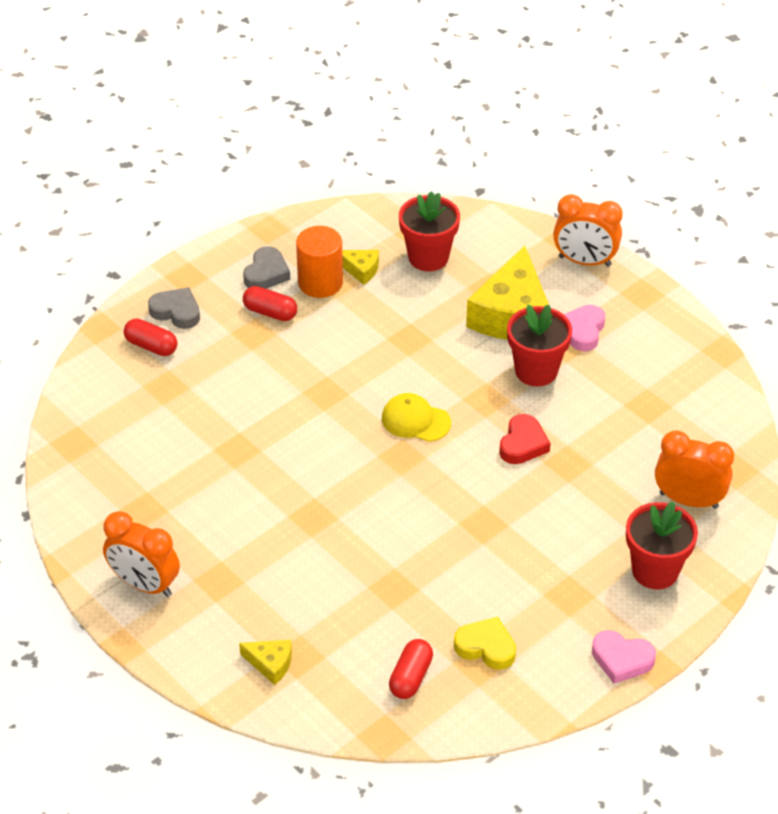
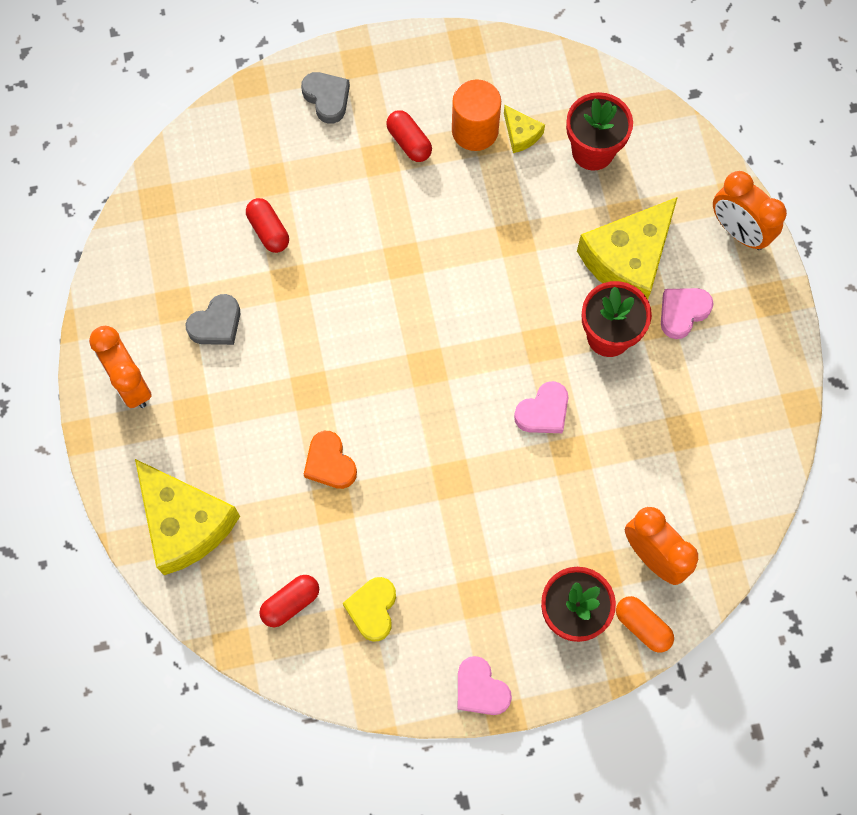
camera: 30 degrees right, 25 degrees up
(151, 346) = (282, 127): red capsule -> red capsule (268, 231)
(266, 273) = (433, 94): grey heart -> grey heart (216, 324)
(270, 664) = (184, 523): yellow cheese -> yellow cheese, size x2.24
(369, 560) = (330, 463): none -> orange heart
(415, 420) = (463, 334): yellow cap -> none
(486, 647) = (372, 609): yellow heart -> yellow heart turned 135 degrees counterclockwise
(523, 444) = (543, 412): red heart -> pink heart
(718, 551) = (642, 626): none -> orange capsule

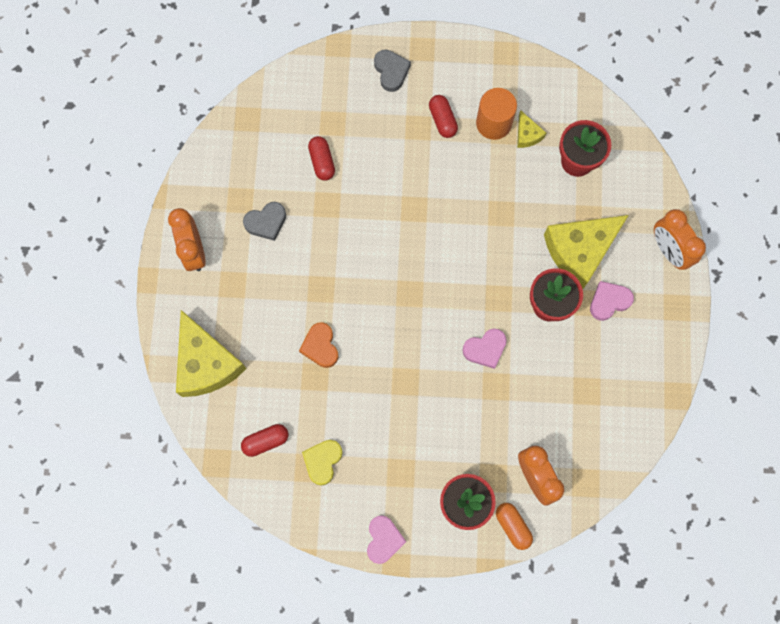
camera: 15 degrees right, 5 degrees up
(480, 689) = (383, 539): pink heart -> pink heart turned 150 degrees counterclockwise

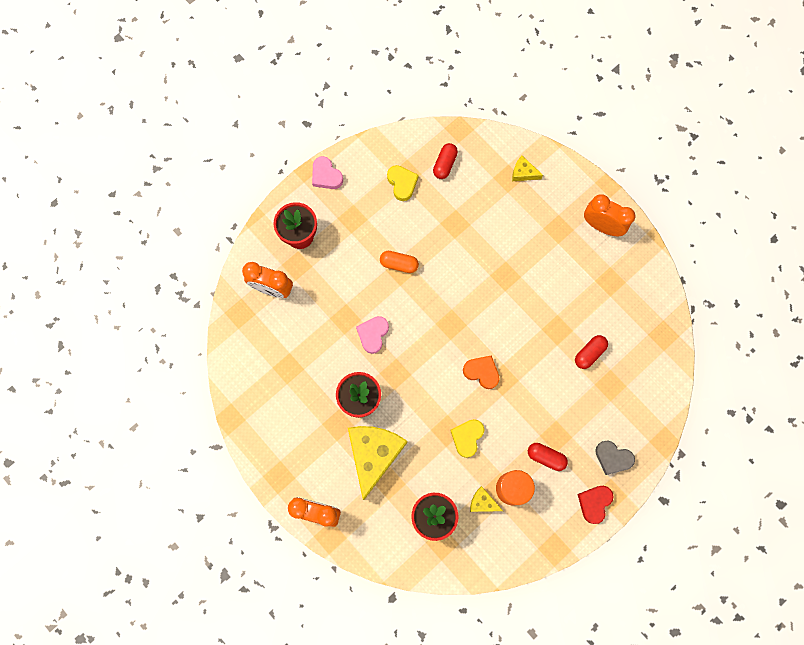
camera: 135 degrees right, 0 degrees up
(206, 363) = (523, 173): yellow cheese -> yellow cheese, size x0.45
(266, 222) = (580, 283): grey heart -> none
(320, 346) = (470, 243): orange heart -> orange heart (482, 372)
(322, 162) = (589, 353): red capsule -> red capsule turned 75 degrees counterclockwise
(441, 55) = (594, 503): none -> red heart
(490, 192) = (467, 437): none -> yellow heart
(513, 526) = (260, 250): orange capsule -> orange capsule (399, 264)
(609, 301) = (325, 438): pink heart -> none

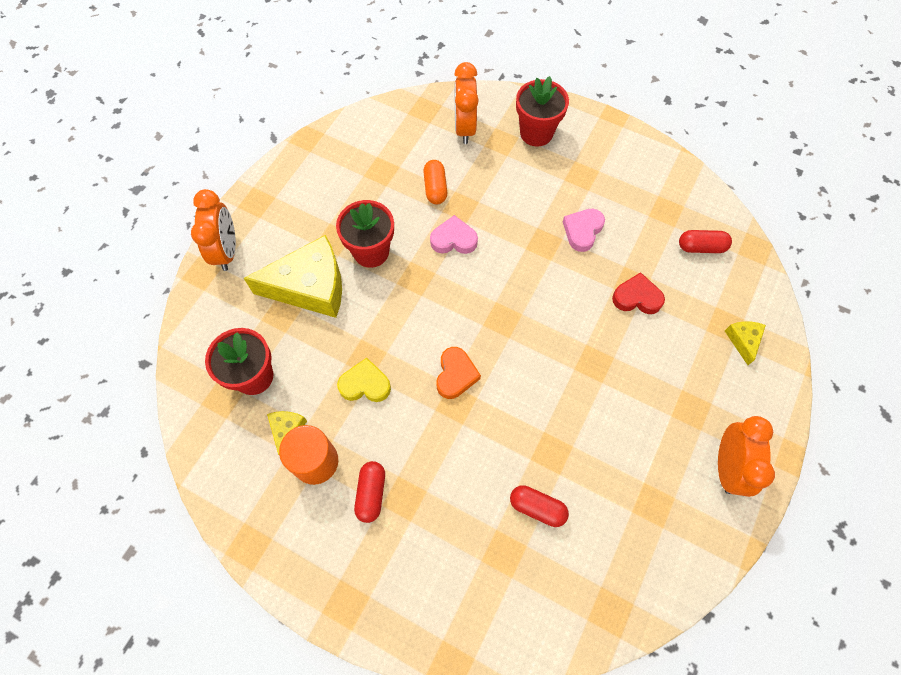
camera: 70 degrees right, 10 degrees down
(326, 175) = (618, 134): pink heart -> pink heart (582, 231)
(399, 264) = (551, 239): orange capsule -> orange capsule (435, 188)
(402, 183) = (651, 210): yellow heart -> none
(594, 503) = (327, 583): red heart -> red heart (637, 297)
(612, 458) = (400, 590): grey heart -> none

